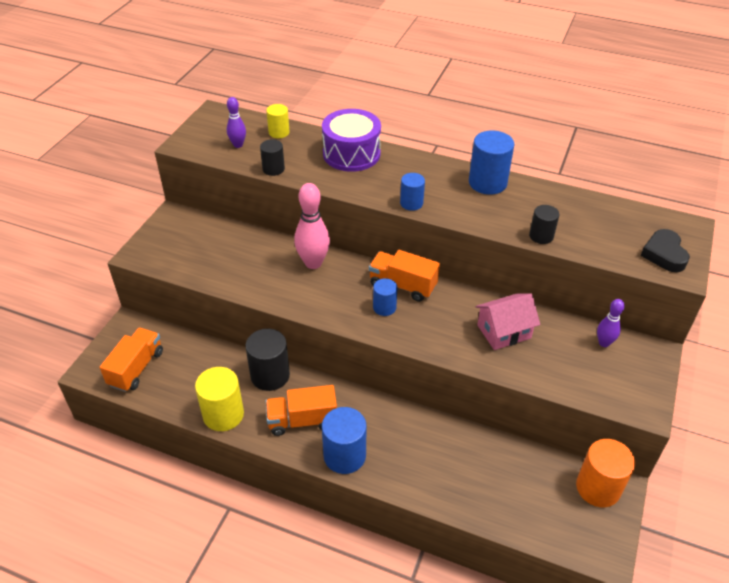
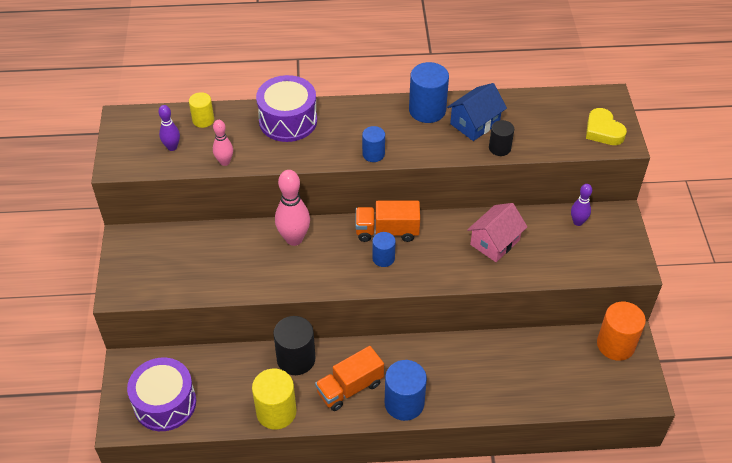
camera: 25 degrees left, 5 degrees up
(136, 368) = (165, 403): orange truck -> purple drum
(273, 169) = (224, 162): black cylinder -> pink bowling pin
(528, 207) = (475, 123): none -> blue house
(664, 254) = (603, 131): black heart -> yellow heart

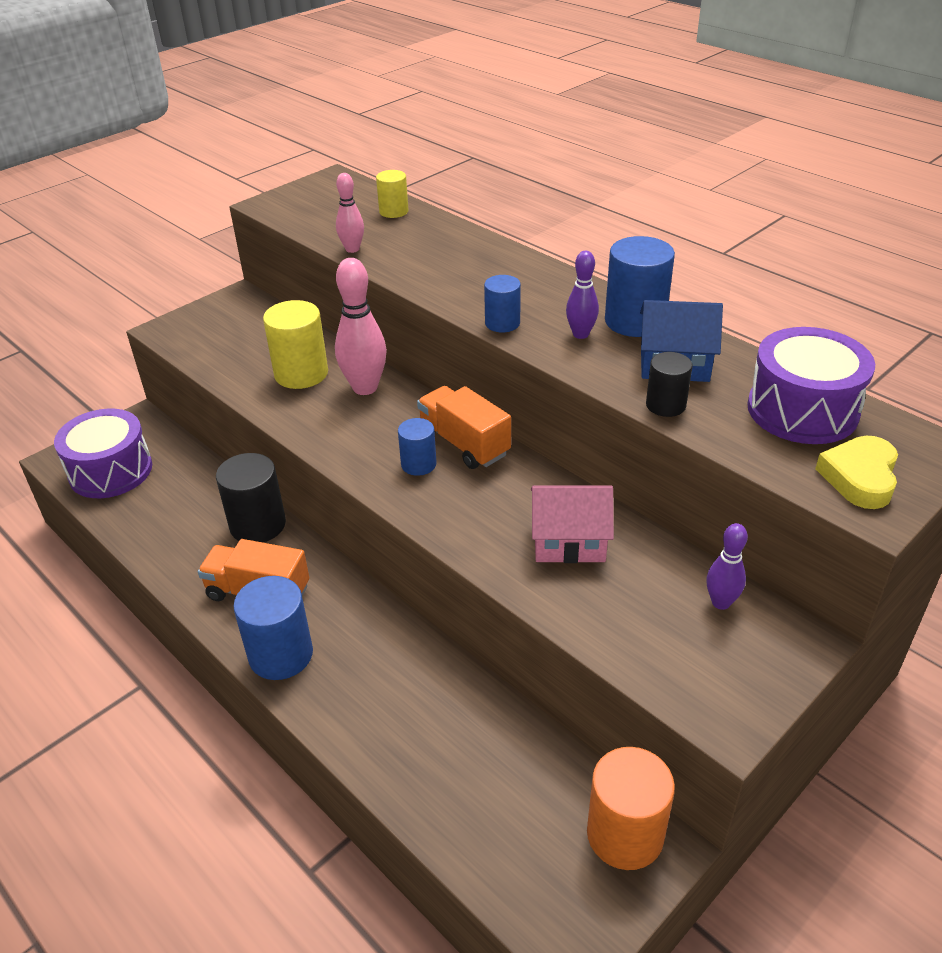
camera: 50 degrees right, 10 degrees down
(172, 147) = (331, 216): purple bowling pin -> purple bowling pin (580, 334)
(276, 412) = (169, 554): yellow cylinder -> yellow cylinder (301, 373)
(288, 120) = (467, 251): purple drum -> purple drum (802, 410)

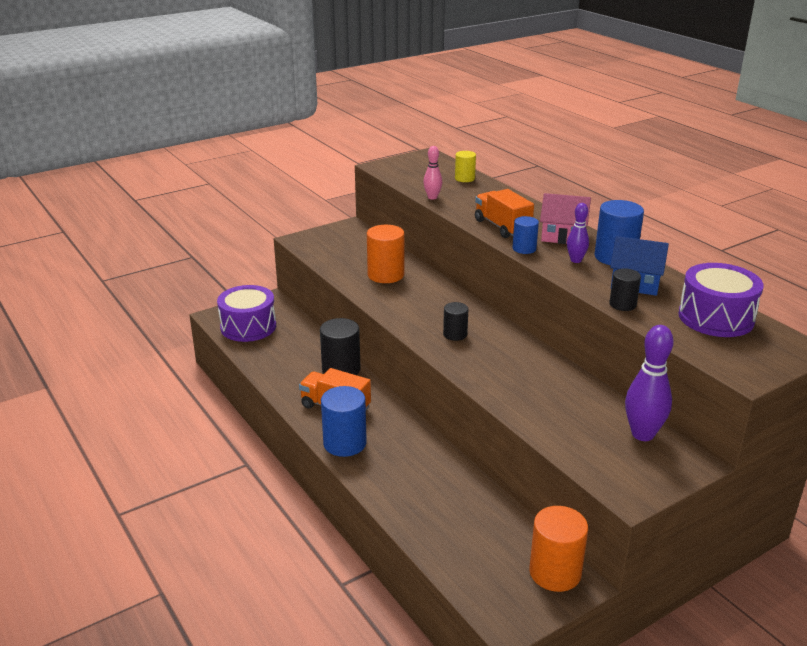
camera: 10 degrees right, 10 degrees down
(301, 373) = (386, 275): yellow cylinder -> orange cylinder
(365, 388) = (427, 287): pink bowling pin -> none
(418, 464) = (455, 334): blue cylinder -> black cylinder
(464, 444) = (488, 327): orange truck -> orange truck (502, 227)
(569, 541) = (547, 388): pink house -> pink house (563, 236)
(721, 602) = (642, 434): purple bowling pin -> purple bowling pin, size x1.75
(859, 477) = (742, 357): yellow heart -> none

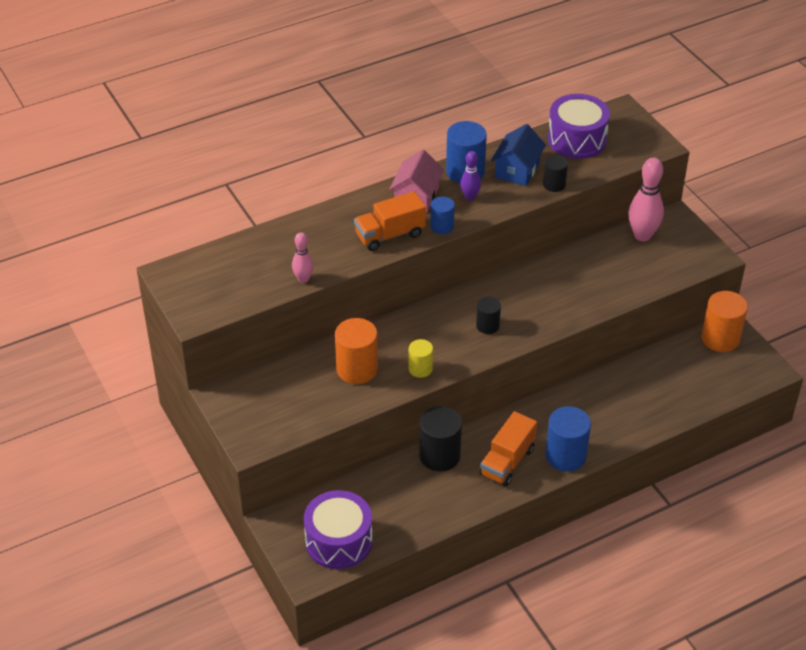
camera: 85 degrees left, 15 degrees up
(464, 178) = (252, 248): yellow cylinder -> yellow cylinder (420, 369)
(642, 434) = (642, 235): purple bowling pin -> pink bowling pin

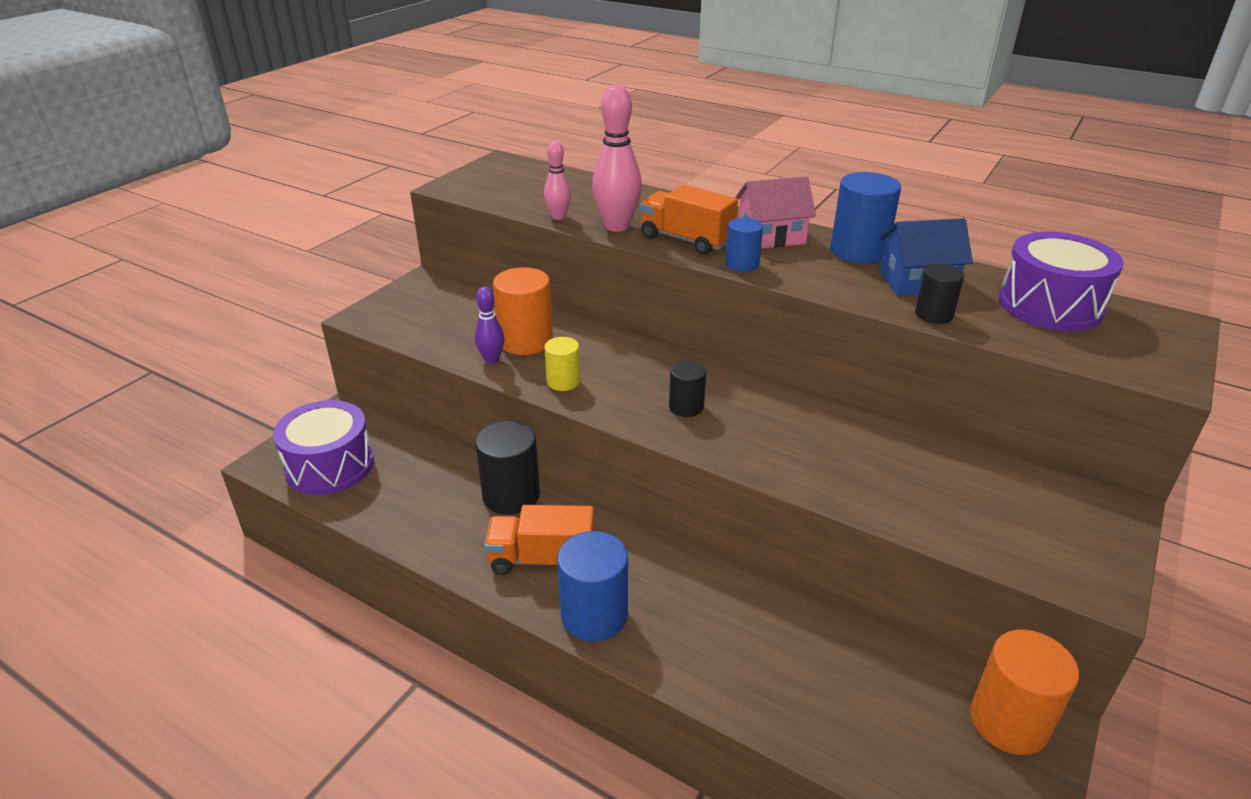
camera: 60 degrees right, 10 degrees down
(470, 197) = (819, 266): purple bowling pin -> purple bowling pin (491, 360)
(642, 235) = (1028, 486): pink bowling pin -> pink bowling pin (617, 226)

